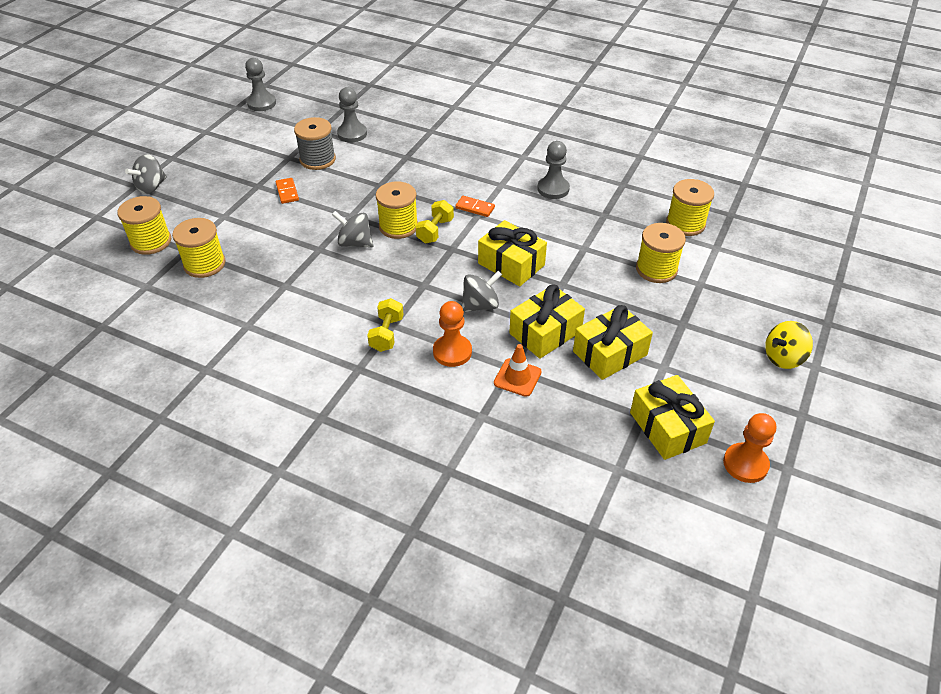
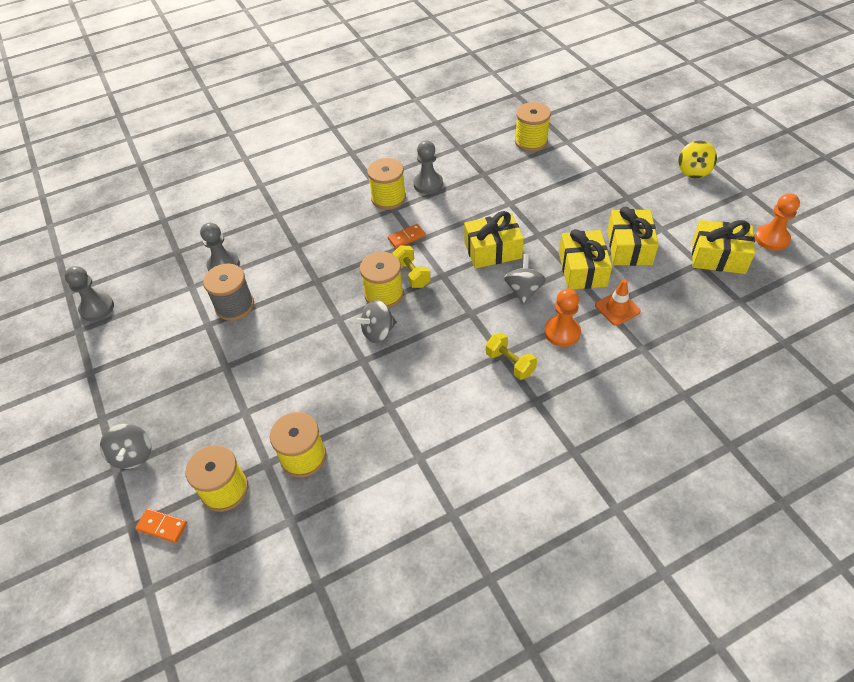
camera: 50 degrees left, 5 degrees up
(287, 192) = (259, 348): orange domino -> orange domino (162, 526)
(656, 269) = (565, 180): yellow spool -> yellow spool (388, 198)

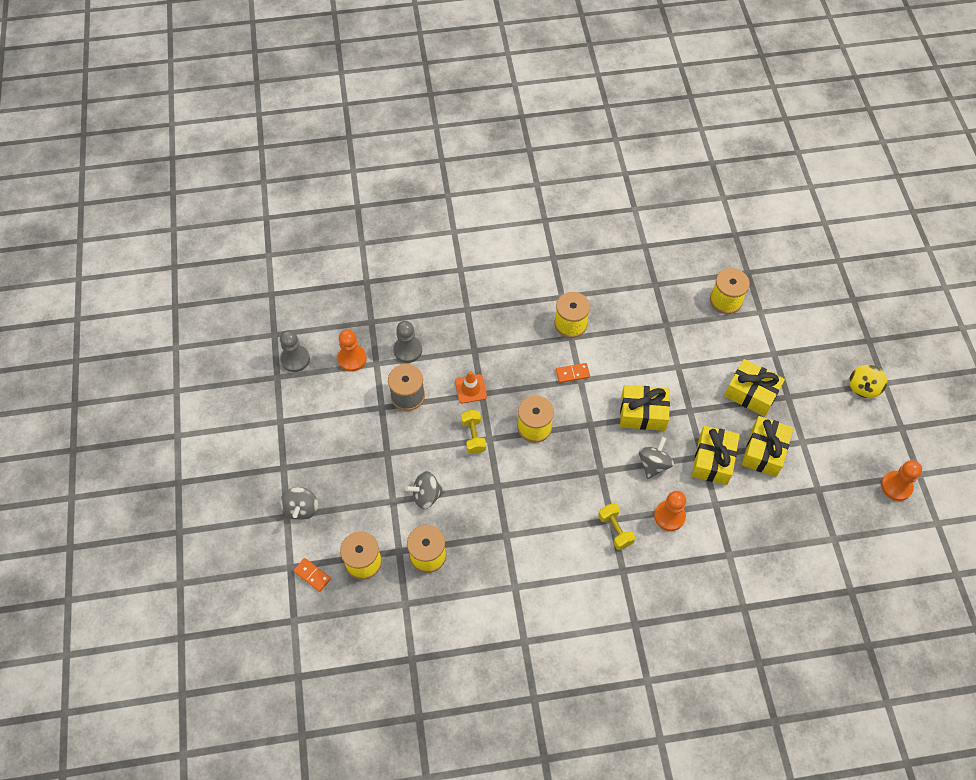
camera: 15 degrees right, 10 degrees up
(163, 290) = (352, 359): none -> orange pawn
(378, 332) = (518, 463): grey spinning top -> grey spinning top (426, 495)
(412, 274) = (564, 415): yellow dumbbell -> yellow dumbbell (473, 436)
(428, 184) = (611, 319): grey pawn -> none
(617, 308) = (725, 509): orange traffic cone -> orange traffic cone (470, 389)
(718, 257) = (838, 488): yellow gift -> yellow gift (751, 393)

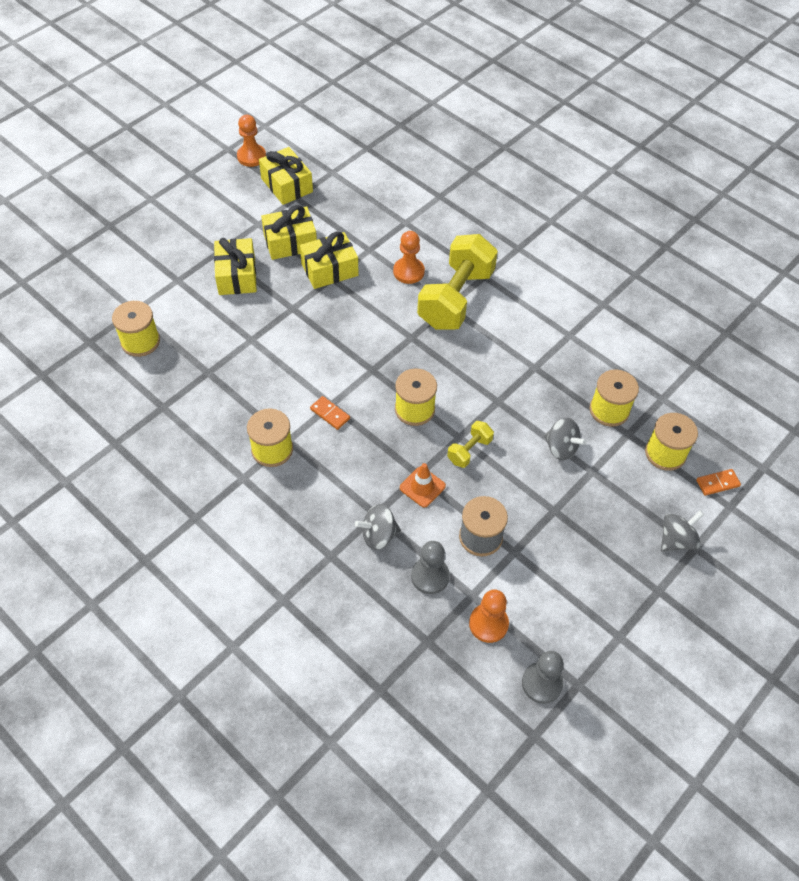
camera: 130 degrees left, 5 degrees down
(312, 575) = (717, 483): orange domino -> orange domino turned 75 degrees clockwise
(615, 530) = (455, 298): yellow dumbbell -> yellow dumbbell, size x2.22
(643, 413) = (326, 338): yellow gift -> yellow gift (287, 185)
(653, 464) = (370, 305): grey spinning top -> grey spinning top (378, 535)
(863, 388) = (167, 209): yellow spinning top -> none

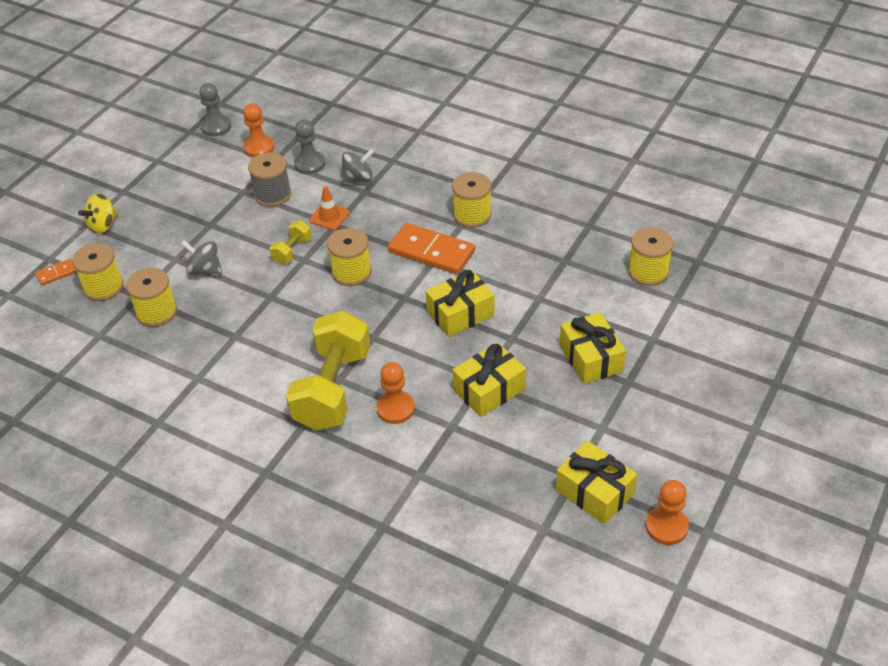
camera: 170 degrees right, 10 degrees down
(290, 242) = (550, 412): yellow gift -> yellow gift (460, 314)
(330, 414) = (431, 252): orange domino -> orange domino, size x2.13
(676, 540) = (103, 225): grey spinning top -> yellow spinning top

